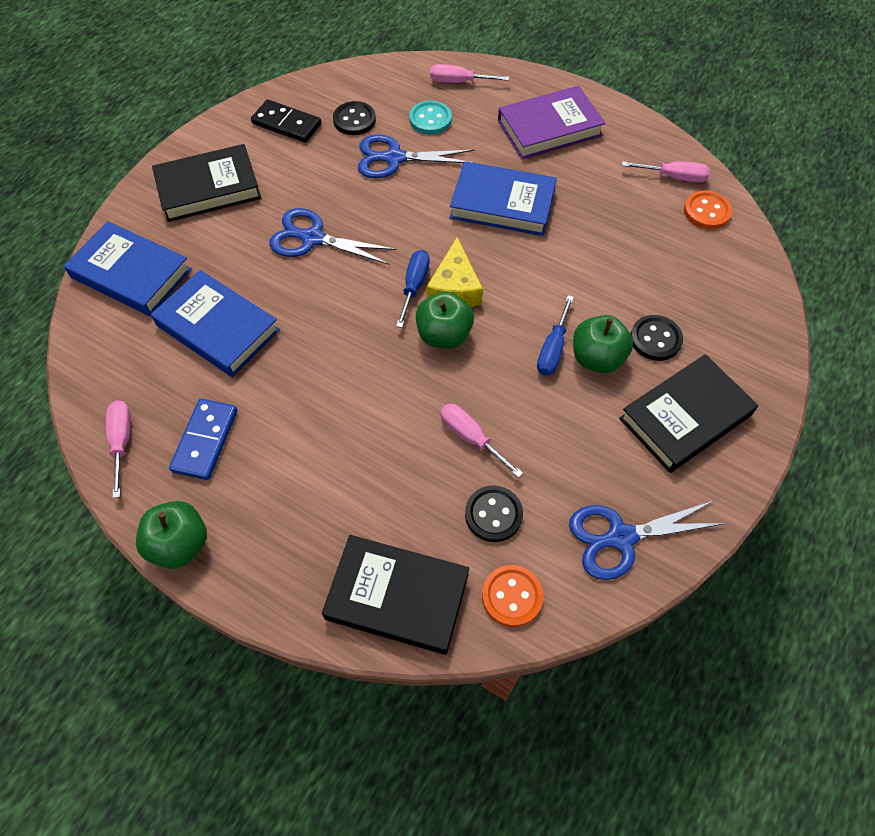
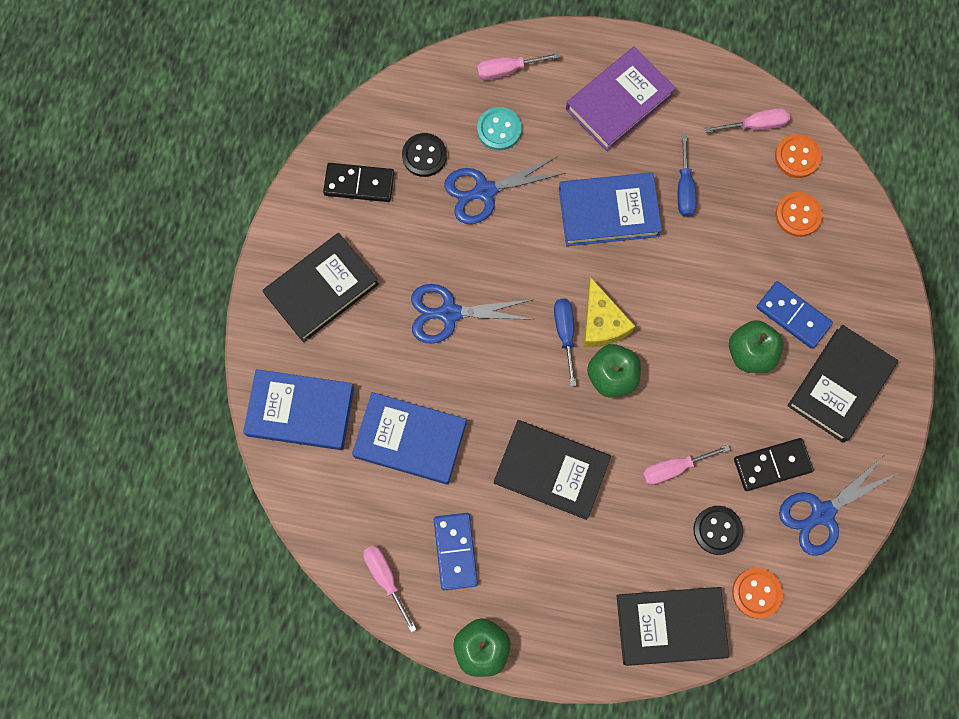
camera: 20 degrees left, 15 degrees up
(341, 399) = (551, 471): none -> black book
(471, 438) = (673, 468): pink screwdriver -> pink screwdriver turned 45 degrees counterclockwise
(553, 349) = (710, 357): blue screwdriver -> blue screwdriver (684, 188)
(581, 469) = (772, 465): none -> black domino
(655, 339) = (793, 316): black button -> blue domino
(691, 257) = (798, 215): none -> orange button

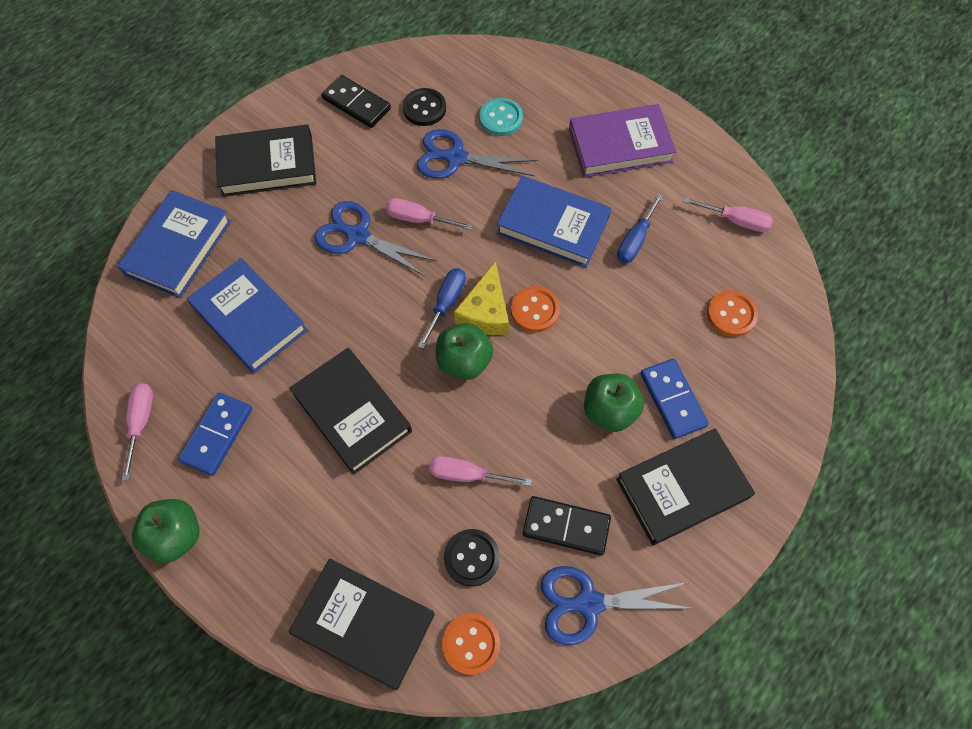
camera: 30 degrees right, 10 degrees down
(300, 411) = (178, 247): blue book -> blue book turned 75 degrees clockwise
(507, 70) = (539, 79): pink screwdriver -> pink screwdriver (418, 219)
(797, 157) = (760, 265): orange button -> orange button (535, 310)

